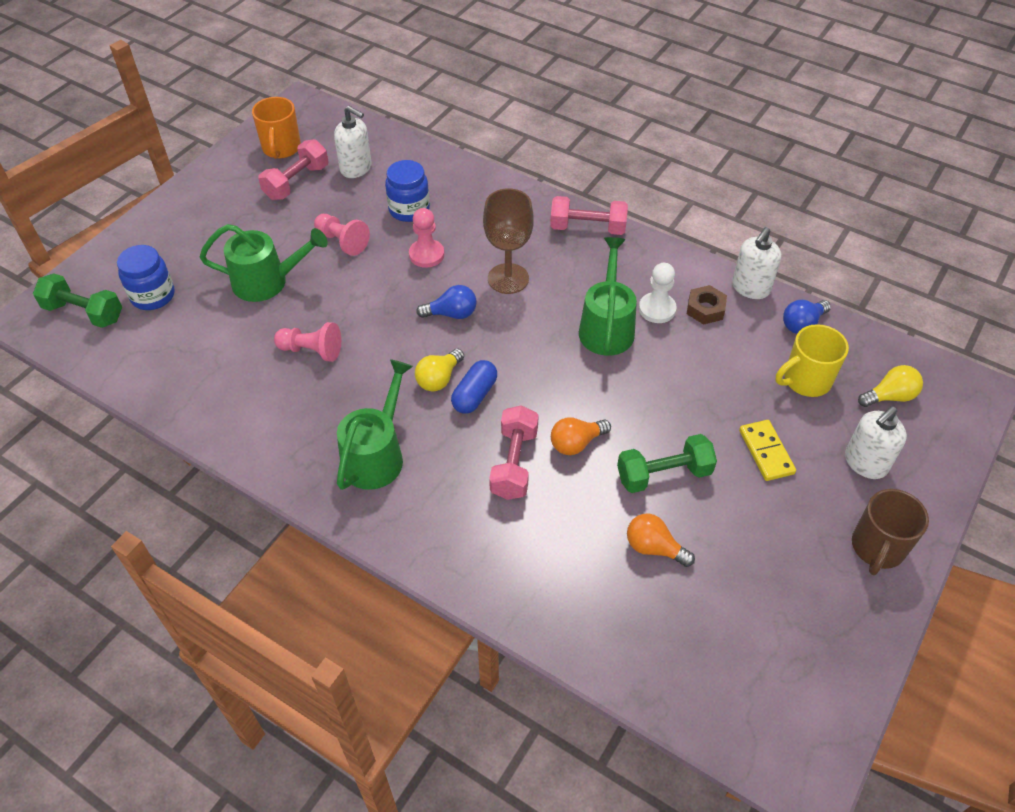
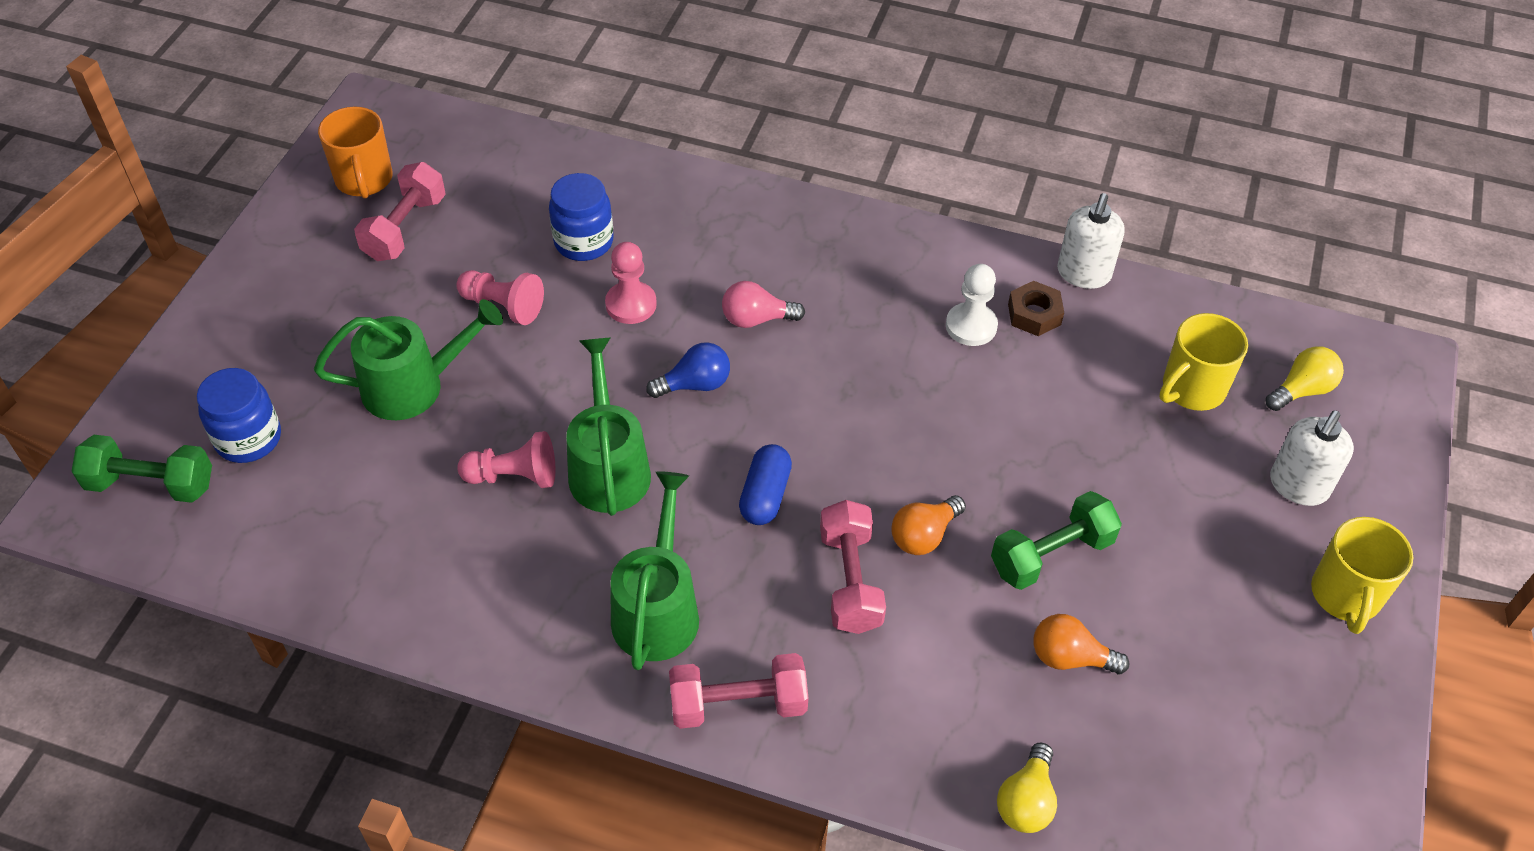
camera: 15 degrees left, 0 degrees up
(356, 168) = (486, 193): white soap dispenser -> none
(439, 379) = (708, 482): yellow light bulb -> yellow light bulb (1026, 801)
(508, 278) = (756, 319): brown goblet -> pink light bulb
(587, 228) = (842, 226): pink dumbbell -> pink dumbbell (738, 704)
(607, 326) = (912, 363): green watering can -> green watering can (608, 466)
(766, 452) = (1172, 496): yellow domino -> none
(802, 324) = (1164, 312): blue light bulb -> none
(877, 548) = (1345, 596): brown mug -> yellow mug

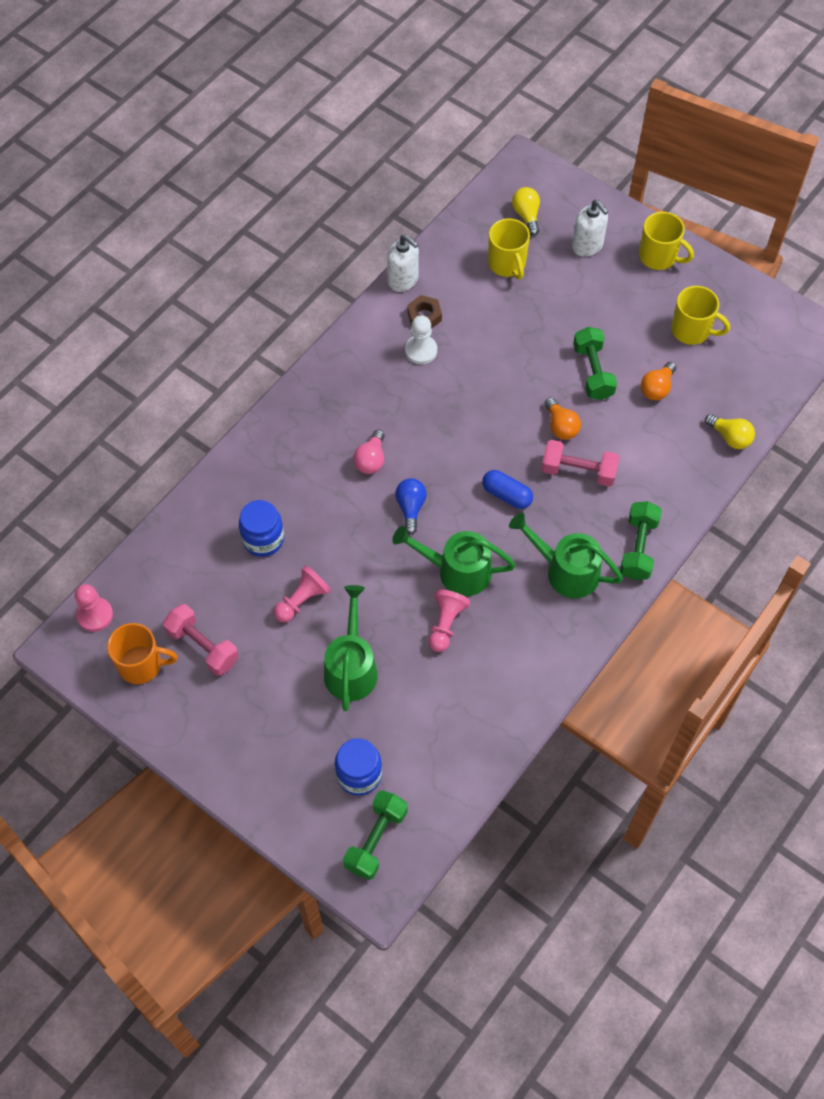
camera: 70 degrees left, 10 degrees up
(631, 304) = (330, 526): pink pawn -> pink pawn (95, 615)
(738, 704) = (638, 548): pink dumbbell -> green dumbbell
(1221, 685) = (692, 330): none -> yellow mug

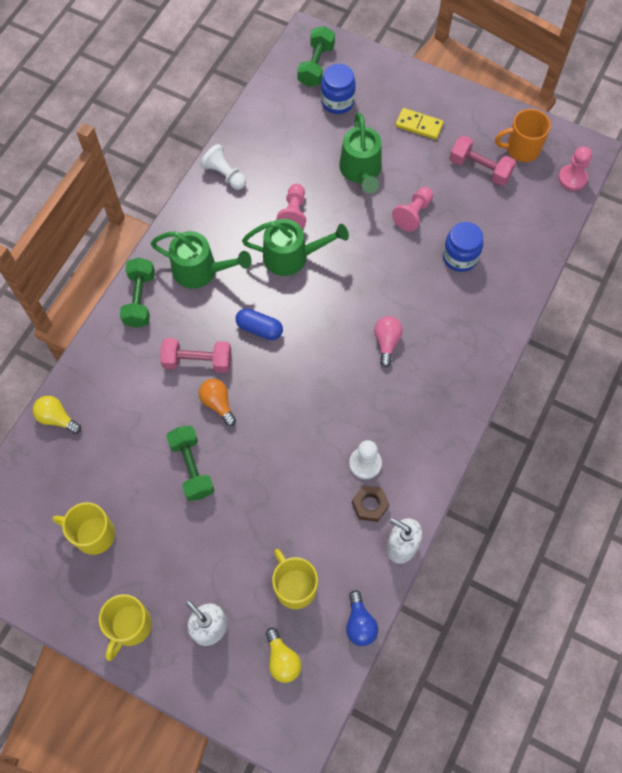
camera: 170 degrees right, 5 degrees up
(260, 721) = (419, 125): none -> yellow domino
(410, 508) = (341, 304): blue light bulb -> blue light bulb (360, 623)
(524, 690) = (224, 174): none -> white pawn
(657, 388) = (128, 460): orange light bulb -> none
(659, 257) = (130, 626): yellow mug -> yellow mug turned 90 degrees counterclockwise

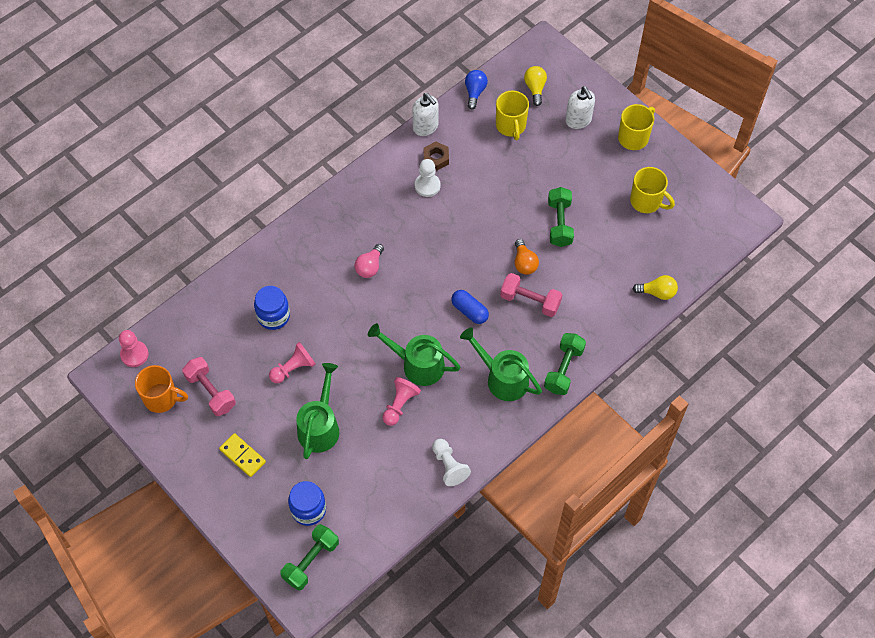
camera: 160 degrees left, 5 degrees down
(57, 418) = (657, 292): yellow light bulb -> yellow light bulb turned 45 degrees counterclockwise

